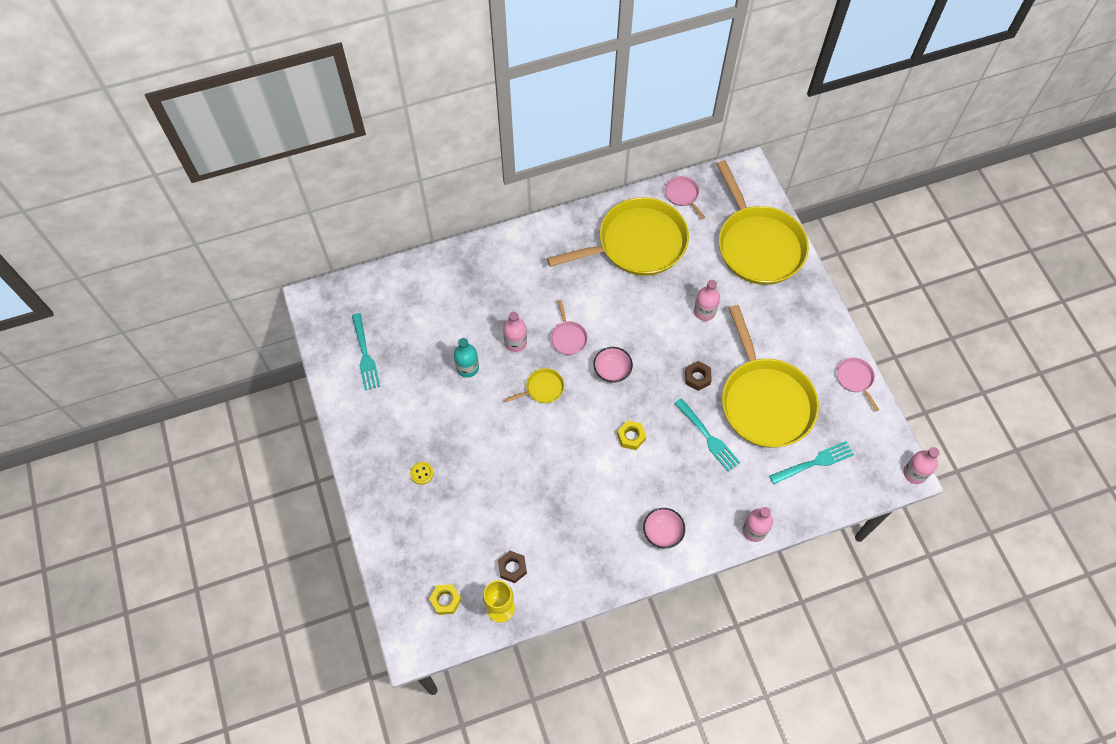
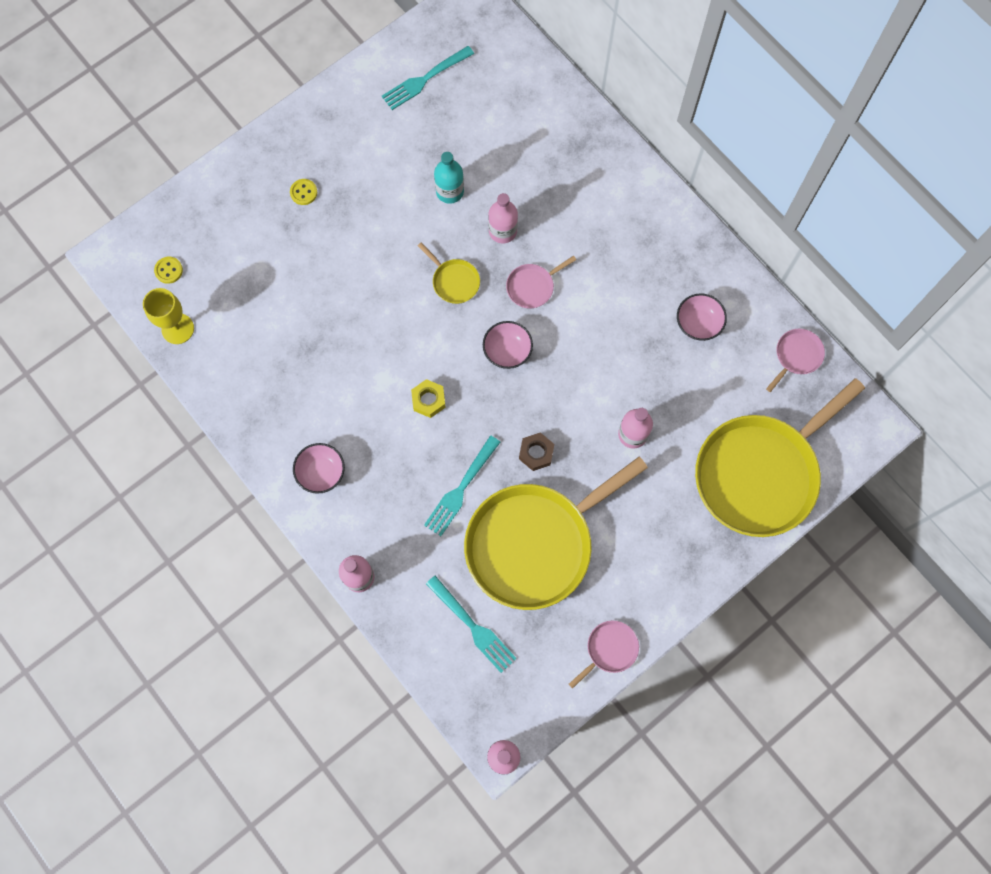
camera: 70 degrees right, 10 degrees up
(445, 600) = (168, 270): yellow nut -> yellow button
(512, 568) = (226, 325): brown nut -> none
(637, 243) = (698, 323): yellow pan -> pink bowl

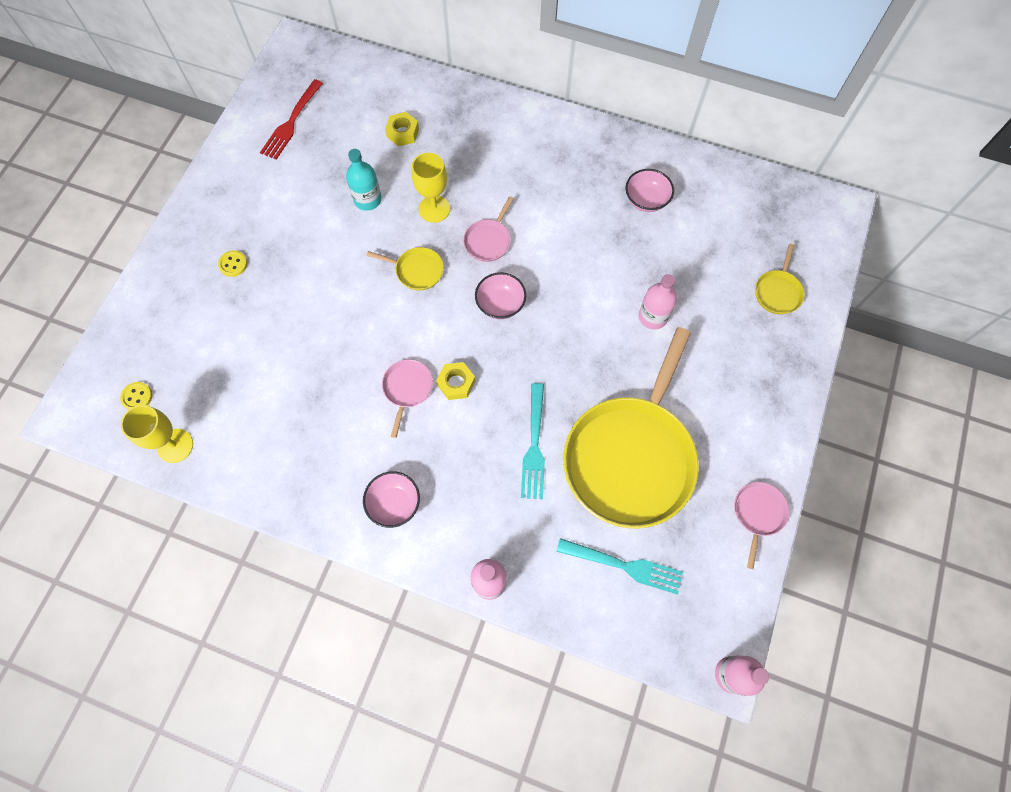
camera: 30 degrees left, 5 degrees down
(425, 79) = (291, 122): turquoise fork -> red fork
(502, 231) = (434, 209): pink bottle -> yellow goblet
(518, 141) = (403, 133): none -> yellow nut
(536, 453) = (581, 377): brown nut -> none
(760, 473) = (777, 292): yellow pan -> yellow pan, size x0.40
(796, 356) = (741, 185): pink pan -> pink pan (407, 389)

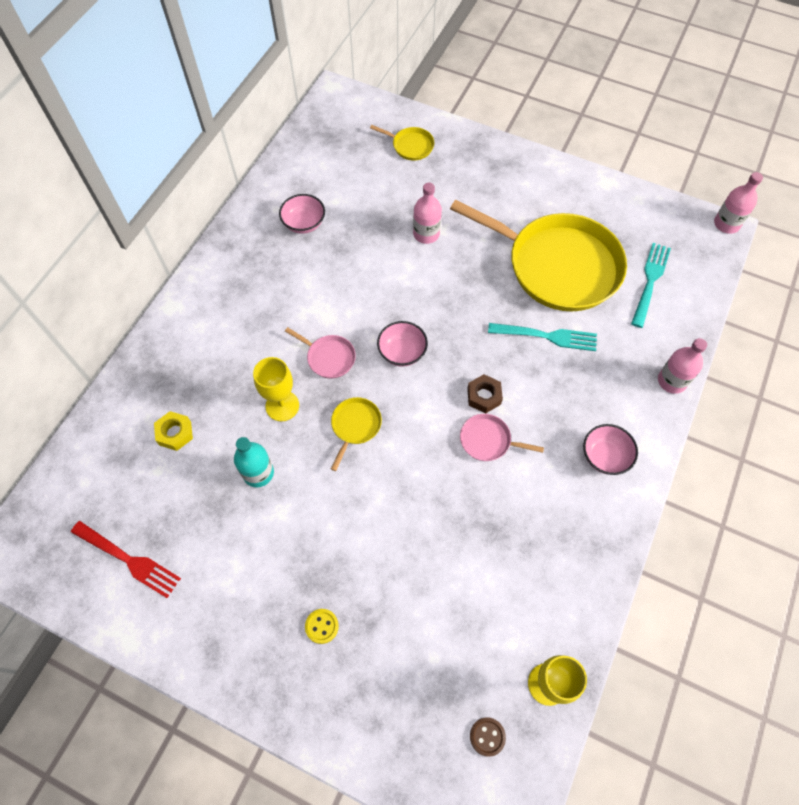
camera: 85 degrees left, 5 degrees down
(137, 397) = (487, 736): yellow button -> brown button
(456, 383) = (484, 396): yellow nut -> brown nut
(758, 513) = (602, 189): pink pan -> none

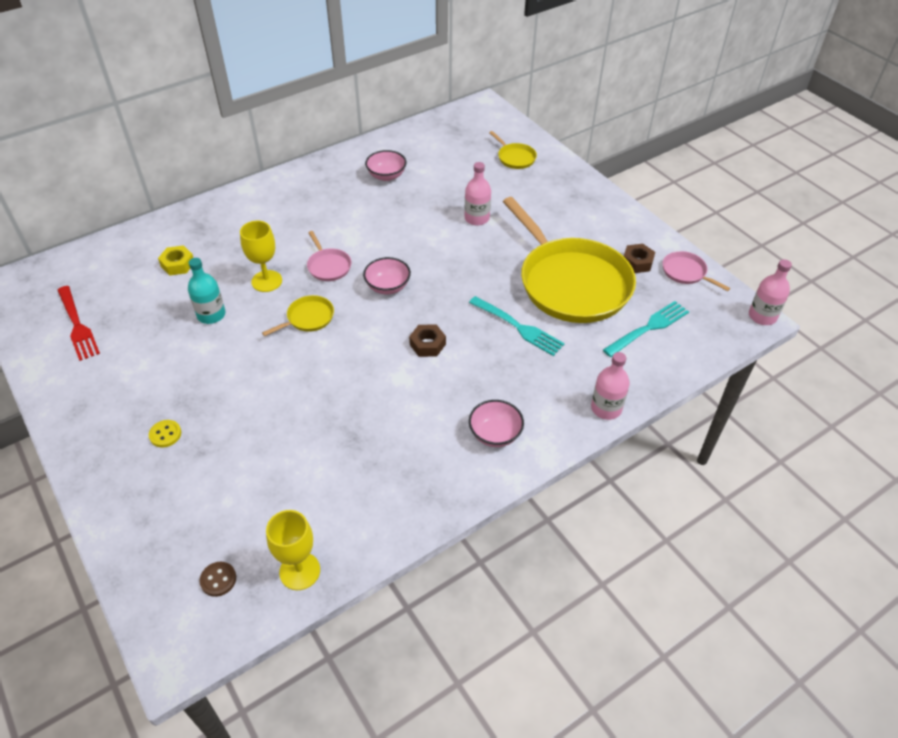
camera: 30 degrees right, 15 degrees down
(488, 440) = (404, 376): pink pan -> pink pan (686, 272)
(596, 216) = (637, 262): none -> brown nut

